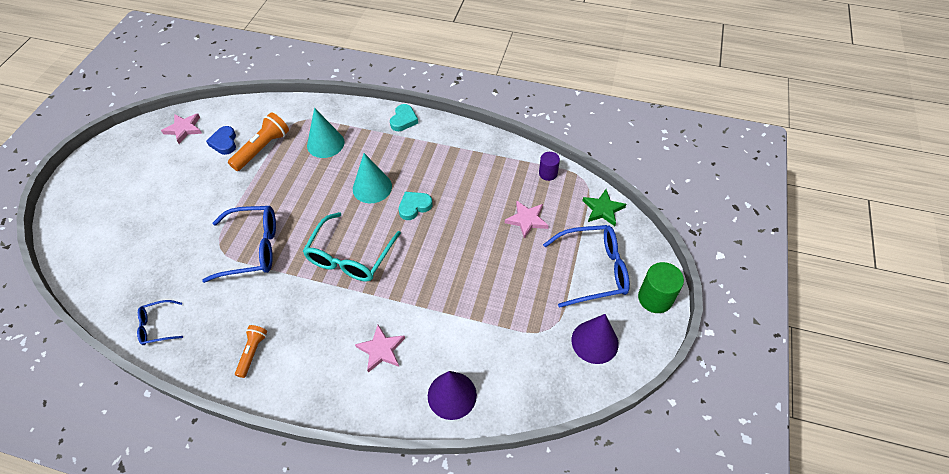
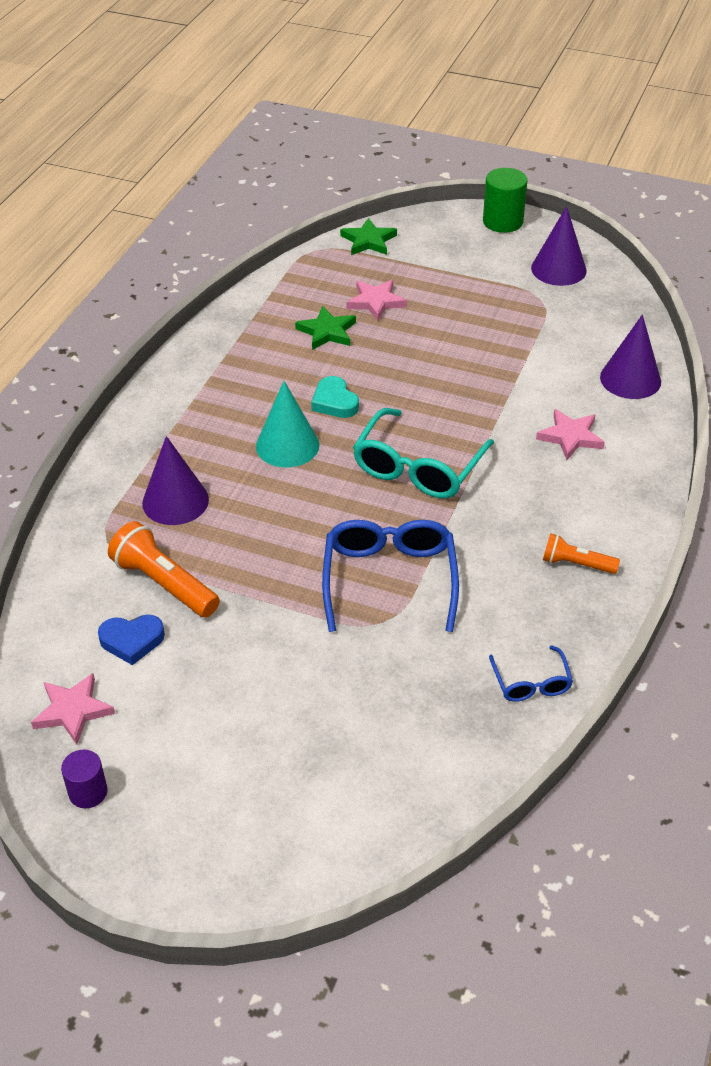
camera: 85 degrees left, 10 degrees down
(325, 143) = (175, 501): turquoise cone -> purple cone
(350, 257) = (418, 467): turquoise glasses -> turquoise glasses turned 90 degrees clockwise
(403, 120) = (147, 409): turquoise heart -> none
(488, 195) = (327, 332): none -> green star
(548, 173) = (298, 277): purple cylinder -> purple cylinder (88, 792)
(593, 270) = (460, 258): blue glasses -> none

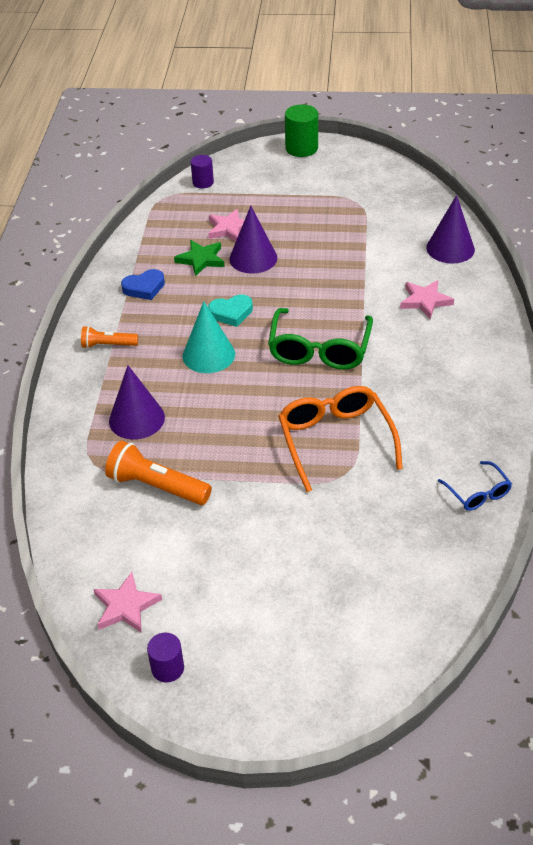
camera: 15 degrees left, 0 degrees up
(132, 641) = (150, 538): blue heart -> blue heart (144, 288)
(334, 402) = (231, 313): turquoise heart -> turquoise heart turned 60 degrees counterclockwise
(368, 241) = (203, 182): green star -> purple cylinder
(389, 579) = (335, 440): blue glasses -> orange glasses
(418, 467) = (319, 349): turquoise glasses -> green glasses
(558, 269) = (360, 176): purple cone -> purple cone (253, 258)
(576, 564) = (471, 395): orange flashlight -> orange flashlight (108, 345)

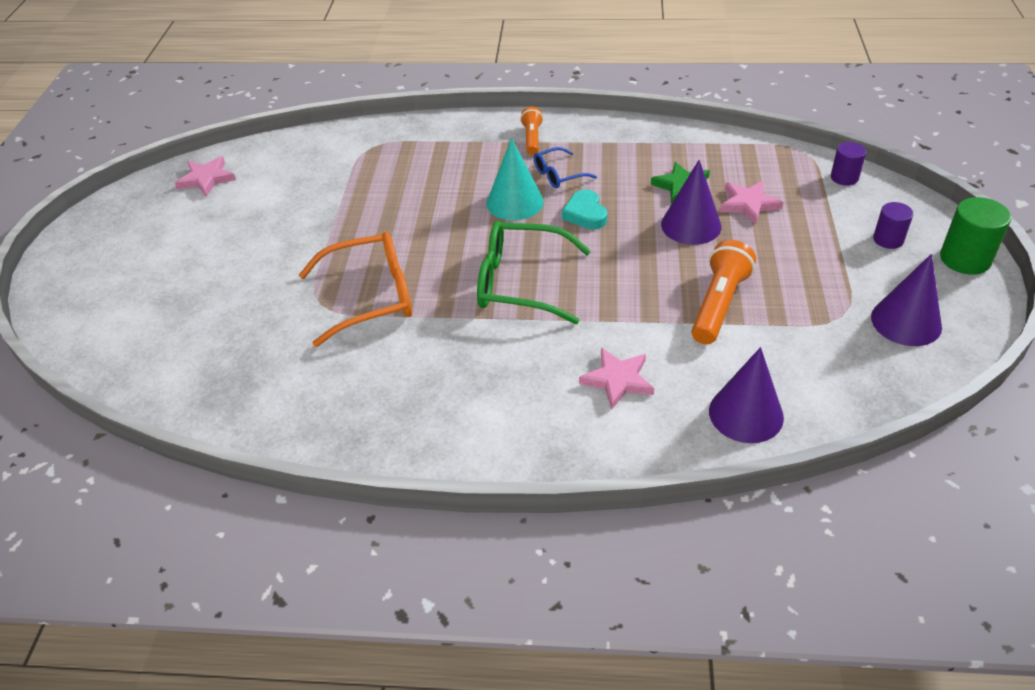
camera: 90 degrees right, 0 degrees up
(137, 419) = (424, 165): purple cone -> purple cone (906, 322)
(144, 288) = (626, 152): blue heart -> none
(157, 486) = (335, 184): orange flashlight -> orange flashlight (719, 304)
(167, 668) = (137, 205): purple cylinder -> purple cylinder (888, 239)
(478, 493) = (265, 411): blue glasses -> blue glasses (558, 175)

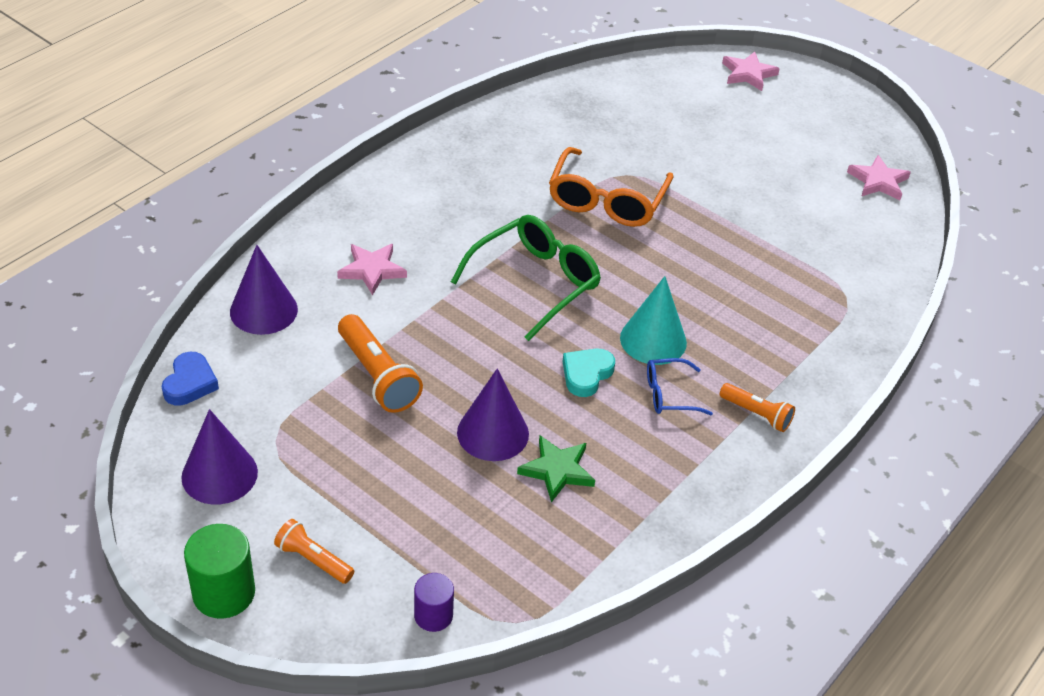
camera: 120 degrees right, 0 degrees up
(558, 175) = (669, 394): blue glasses -> blue glasses turned 105 degrees counterclockwise
(585, 214) = (586, 374): turquoise heart -> turquoise heart turned 75 degrees counterclockwise
(748, 204) = (477, 498): pink star -> pink star (748, 74)
(869, 399) = (190, 383): none -> blue heart
(888, 239) = (313, 560): purple cylinder -> orange flashlight

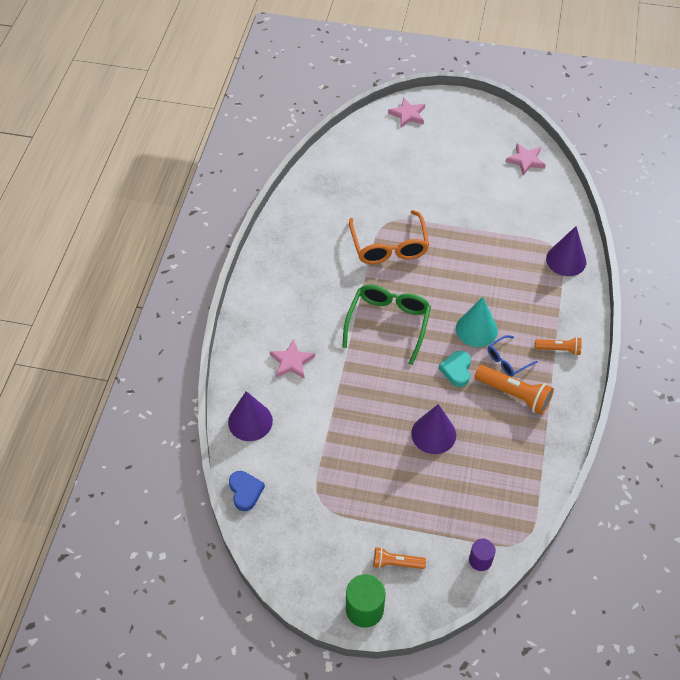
camera: 25 degrees left, 10 degrees up
(219, 474) = (307, 540): purple cone -> purple cone (566, 260)
(377, 376) = (346, 431): orange flashlight -> orange flashlight (514, 395)
(557, 470) = (482, 439): green star -> none

